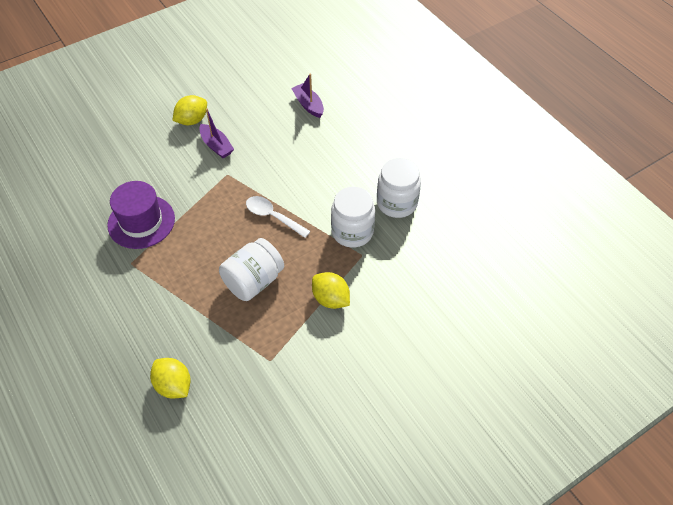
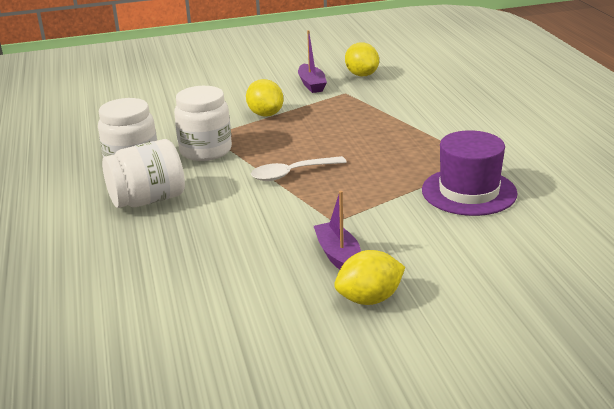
camera: 160 degrees left, 25 degrees down
(173, 385) = (440, 90): yellow lemon -> yellow lemon (362, 75)
(253, 281) = (340, 133): white jar -> white jar (148, 200)
(273, 216) = (291, 174): white spoon -> white spoon turned 105 degrees clockwise
(308, 105) = (153, 287): purple boat -> purple boat (312, 84)

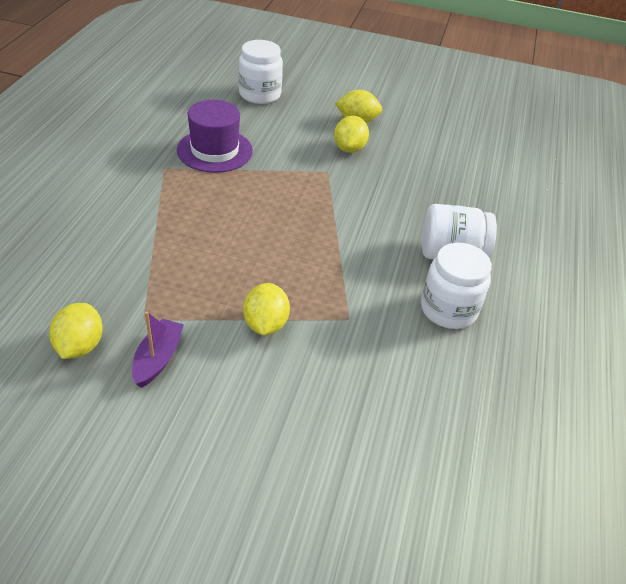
camera: 155 degrees left, 15 degrees up
(205, 150) = (368, 294): white jar -> white jar (260, 94)
(291, 174) = (316, 226): white spoon -> none
(338, 256) = (349, 148): purple boat -> yellow lemon

